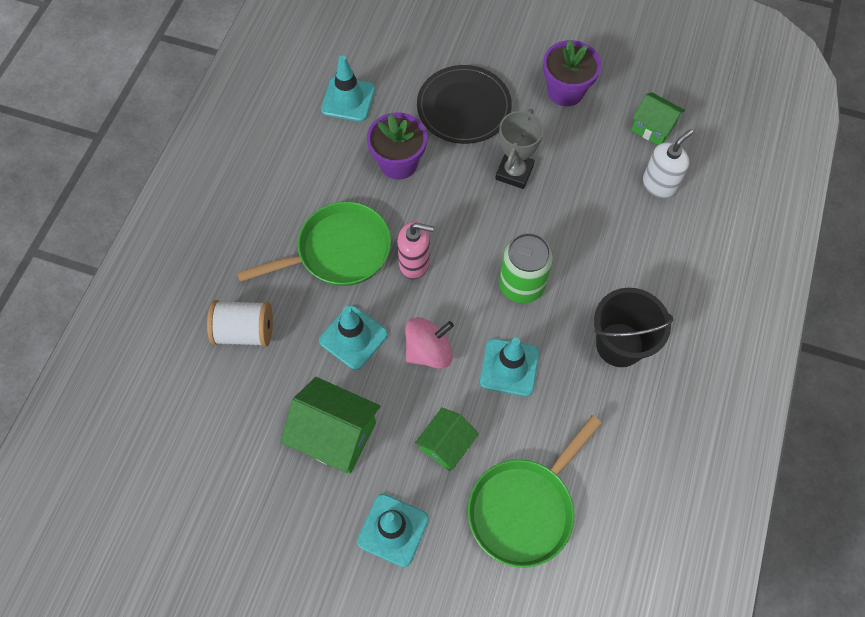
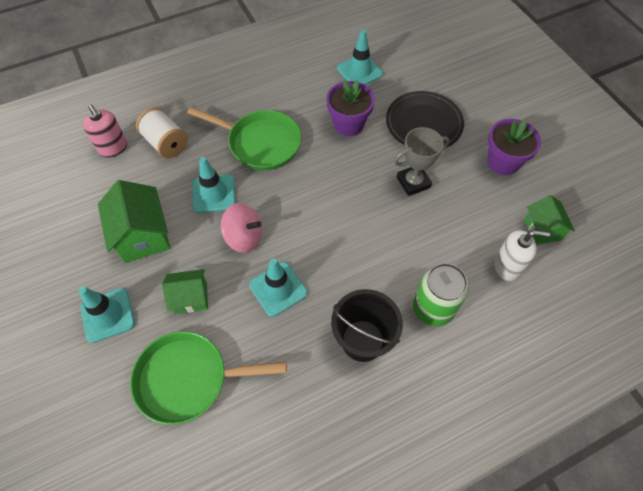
camera: 45 degrees right, 5 degrees down
(414, 263) = (293, 183): pink soap dispenser -> pink soap dispenser (113, 148)
(521, 285) = (341, 249): green can -> green can (433, 308)

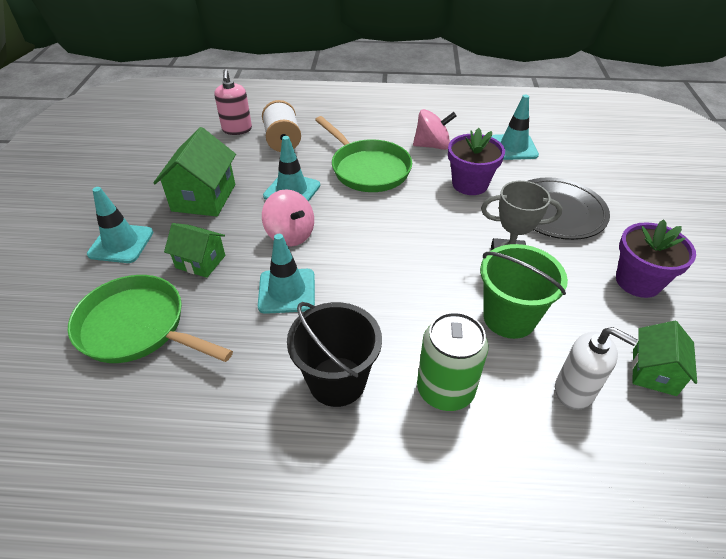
camera: 30 degrees right, 15 degrees down
(296, 96) = (432, 145): none -> pink spinning top
(441, 232) = (509, 318): none -> green bucket

